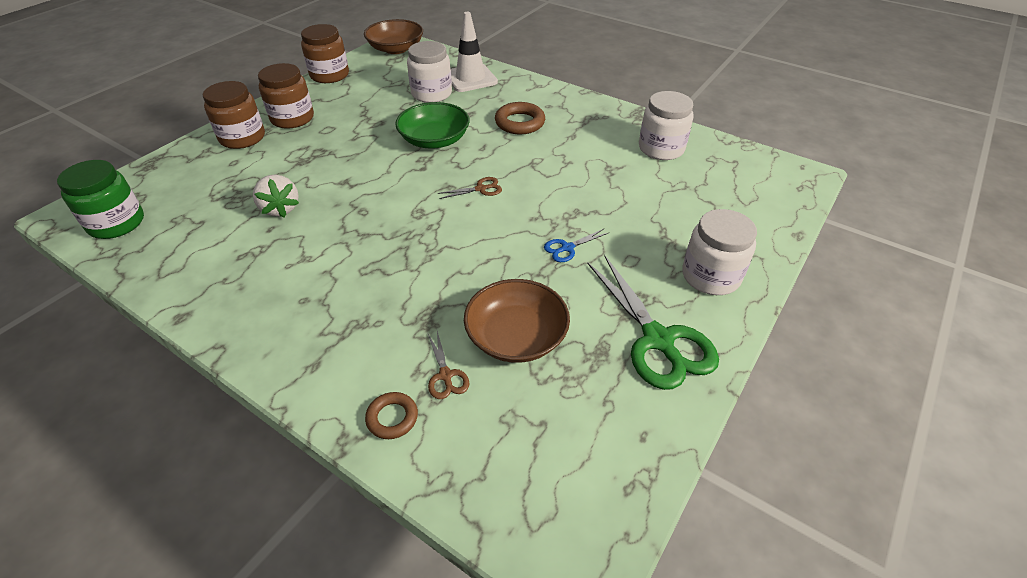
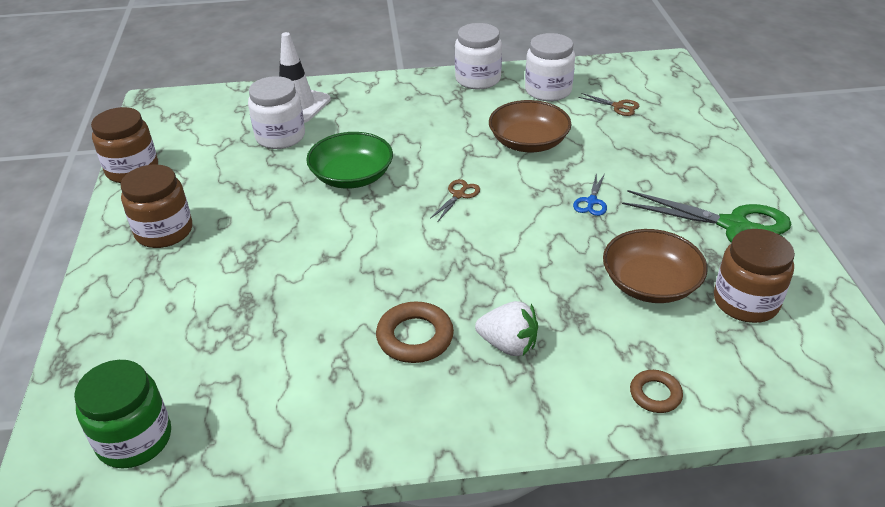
camera: 40 degrees left, 5 degrees down
(242, 138) = (137, 279): brown jar -> brown jar (745, 302)
(280, 209) = (301, 315): white strawberry -> white strawberry (508, 345)
(396, 49) = (166, 110): brown bowl -> brown bowl (528, 142)
(445, 375) = (645, 342): brown scissors -> brown scissors (618, 106)
(520, 123) = (406, 124): brown ring -> brown ring (415, 337)
(710, 276) = (706, 165): white jar -> white jar (478, 79)

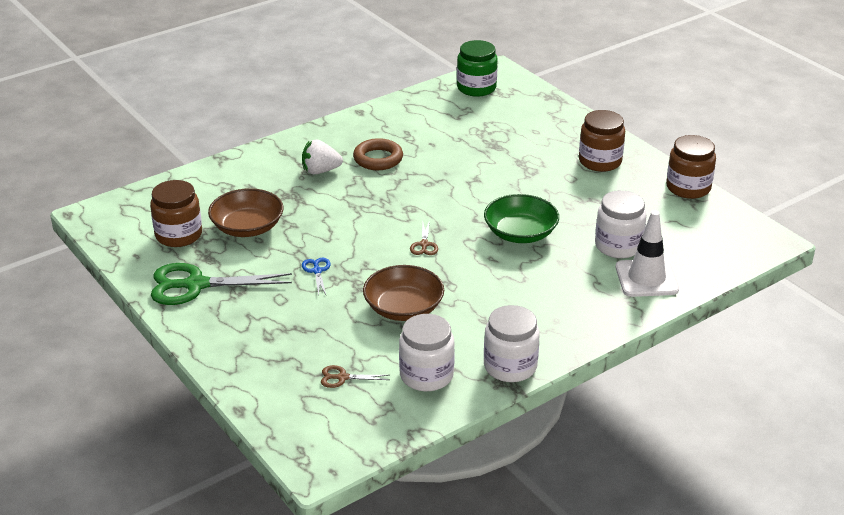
camera: 150 degrees right, 5 degrees down
(655, 394) = (223, 174): brown ring -> none

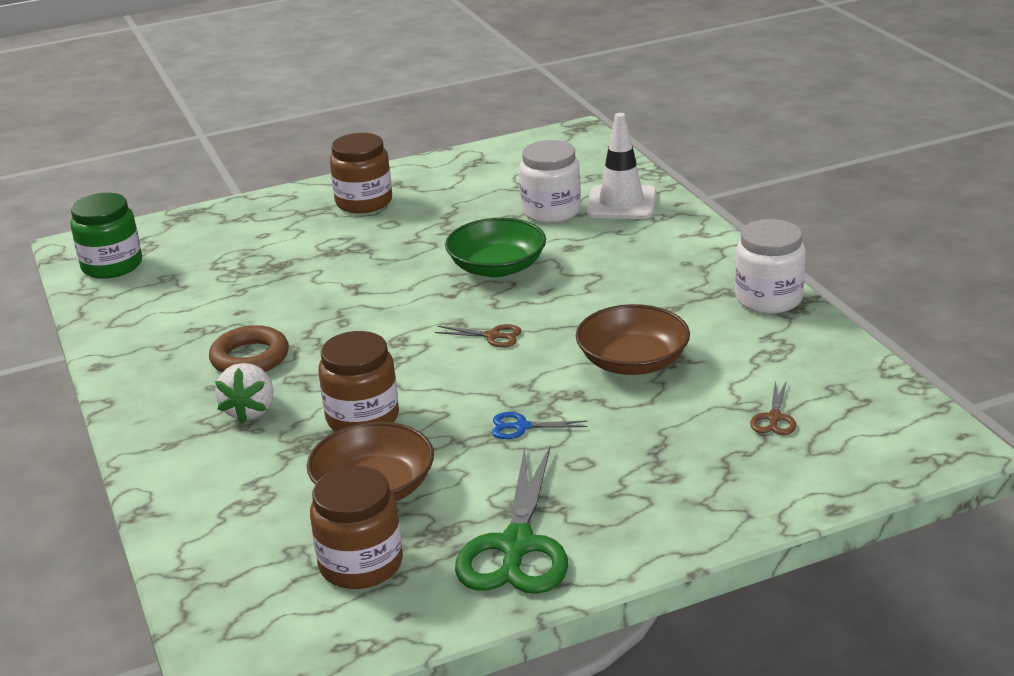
camera: 75 degrees left, 5 degrees down
(426, 375) = (778, 355): white jar -> none
(688, 187) = (452, 160): brown jar -> brown jar (362, 418)

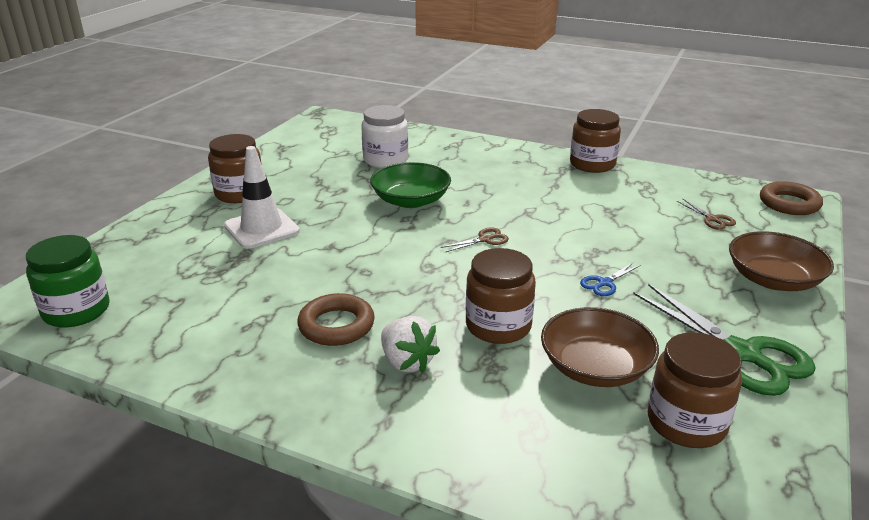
camera: 45 degrees left, 0 degrees up
(621, 203) = (420, 143): white traffic cone -> white traffic cone (261, 229)
(633, 362) = (590, 221): brown bowl -> brown bowl (773, 279)
(768, 299) = (592, 164): white jar -> brown jar
(917, 443) = (789, 204): none -> brown ring

